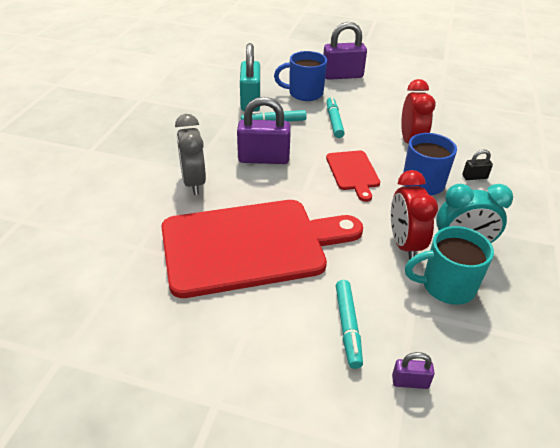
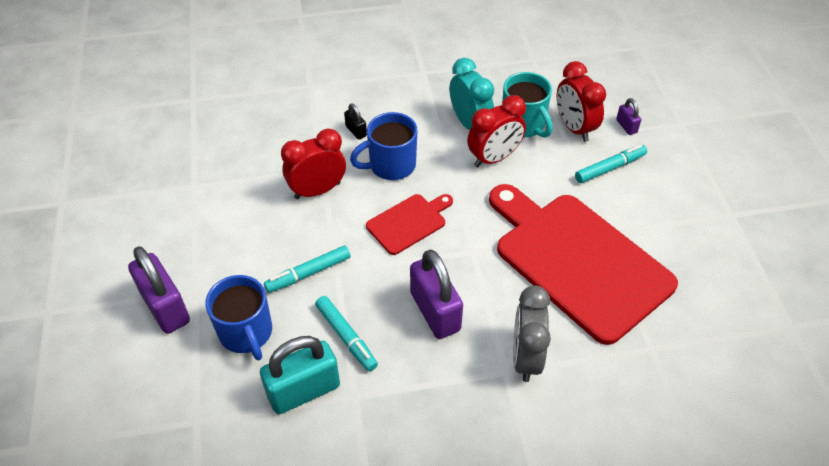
camera: 115 degrees left, 10 degrees up
(193, 183) = (525, 357): grey clock -> grey clock turned 135 degrees clockwise
(426, 327) = (574, 128): none -> red clock

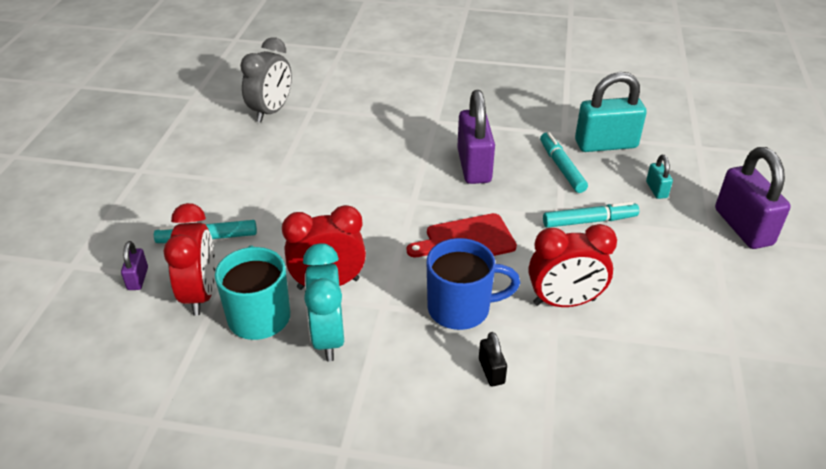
camera: 160 degrees left, 10 degrees down
(246, 333) = (656, 190): blue mug -> turquoise padlock
(525, 357) = (414, 124): grey clock -> grey clock (271, 112)
(578, 261) = (318, 170): red cutting board -> none

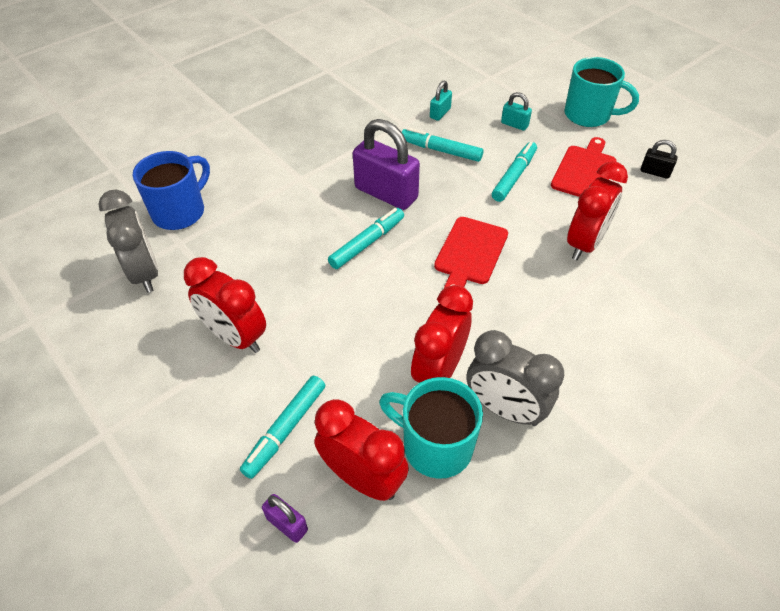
camera: 50 degrees left, 10 degrees up
(259, 176) = (236, 337): none -> red clock
(328, 337) = (505, 409): turquoise clock -> grey clock
(411, 184) = (367, 243): none -> turquoise marker
(461, 308) = (543, 304): blue mug -> blue mug (180, 212)
(491, 371) = (622, 328): black padlock -> black padlock (655, 172)
(606, 144) = (440, 113): turquoise padlock -> turquoise padlock, size x0.47
(659, 259) = (584, 171): none -> red cutting board
(743, 227) = (588, 115): purple padlock -> turquoise mug

